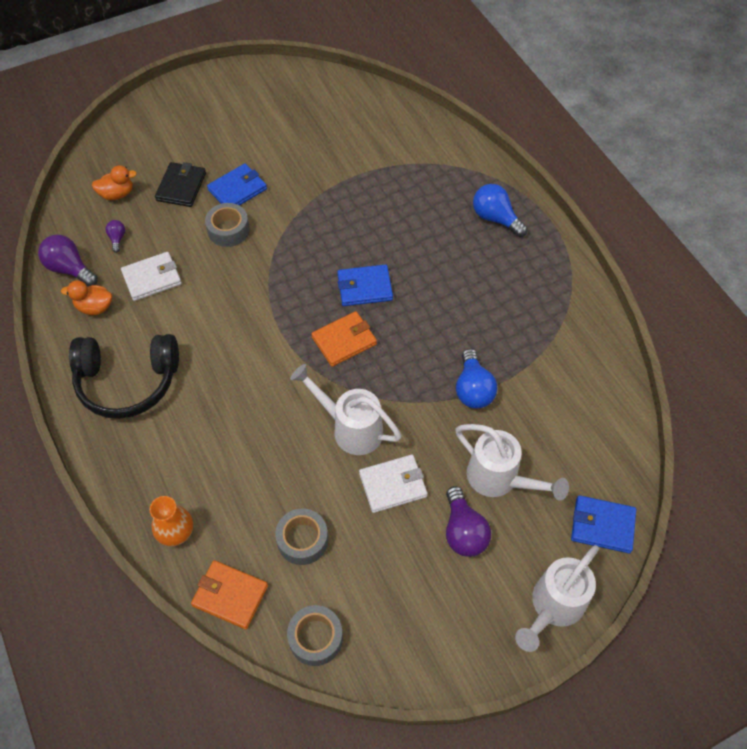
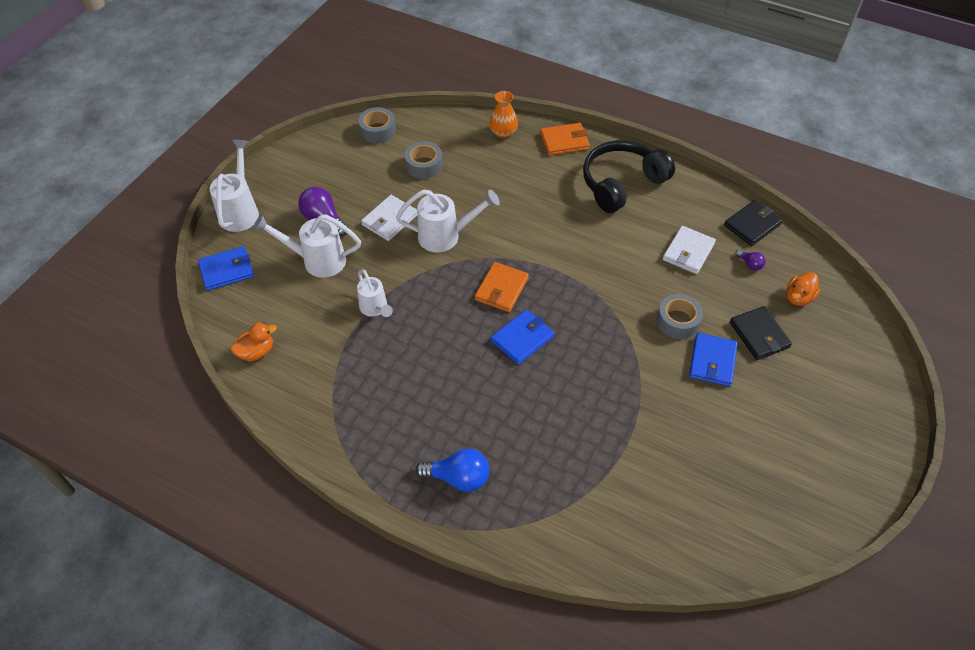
camera: 145 degrees right, 5 degrees down
(70, 269) = (752, 225): purple light bulb -> black wallet
(95, 307) = (701, 211): orange duck -> orange duck (256, 352)
(230, 595) = (443, 123): orange wallet -> orange wallet (564, 141)
(473, 389) = (375, 308): blue light bulb -> white watering can

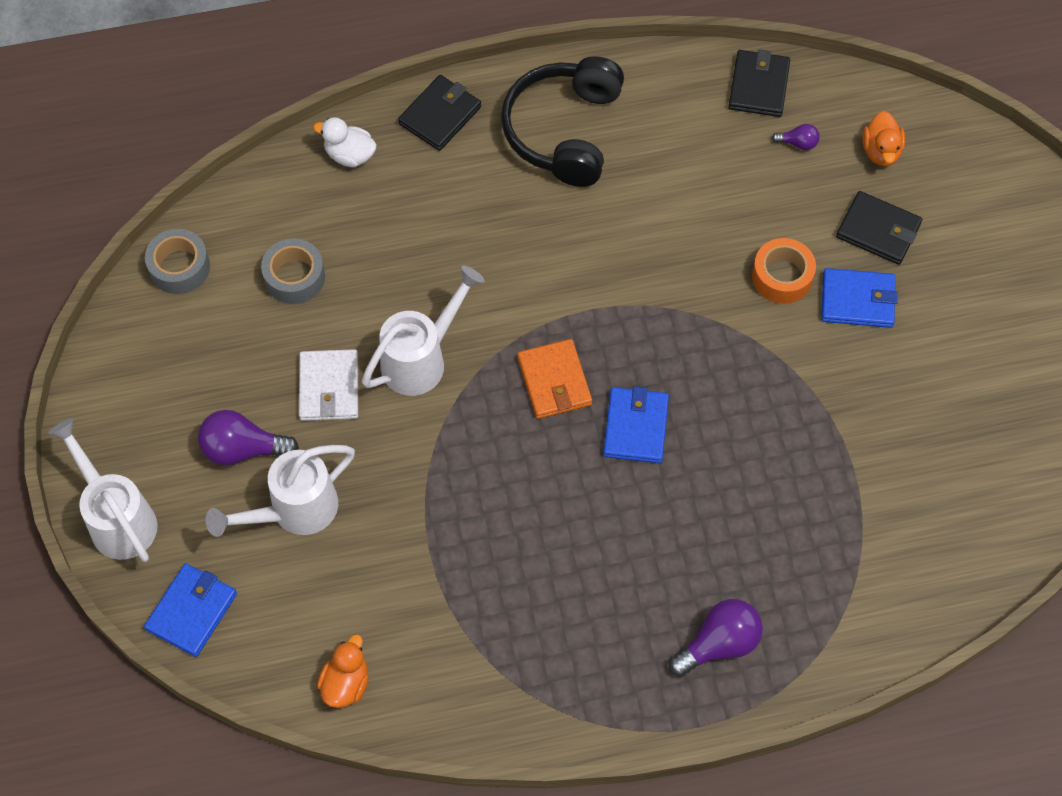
camera: 40 degrees left, 10 degrees up
(375, 308) = (431, 519): white watering can -> none
(458, 478) = (719, 644): blue light bulb -> purple light bulb
(503, 132) = (350, 155): orange vase -> white duck
(564, 141) = (440, 115): orange wallet -> black wallet
(677, 321) = (782, 276): grey tape -> orange tape
(688, 252) = (719, 175): white wallet -> none
(712, 361) = (857, 300): blue wallet -> blue wallet turned 60 degrees counterclockwise

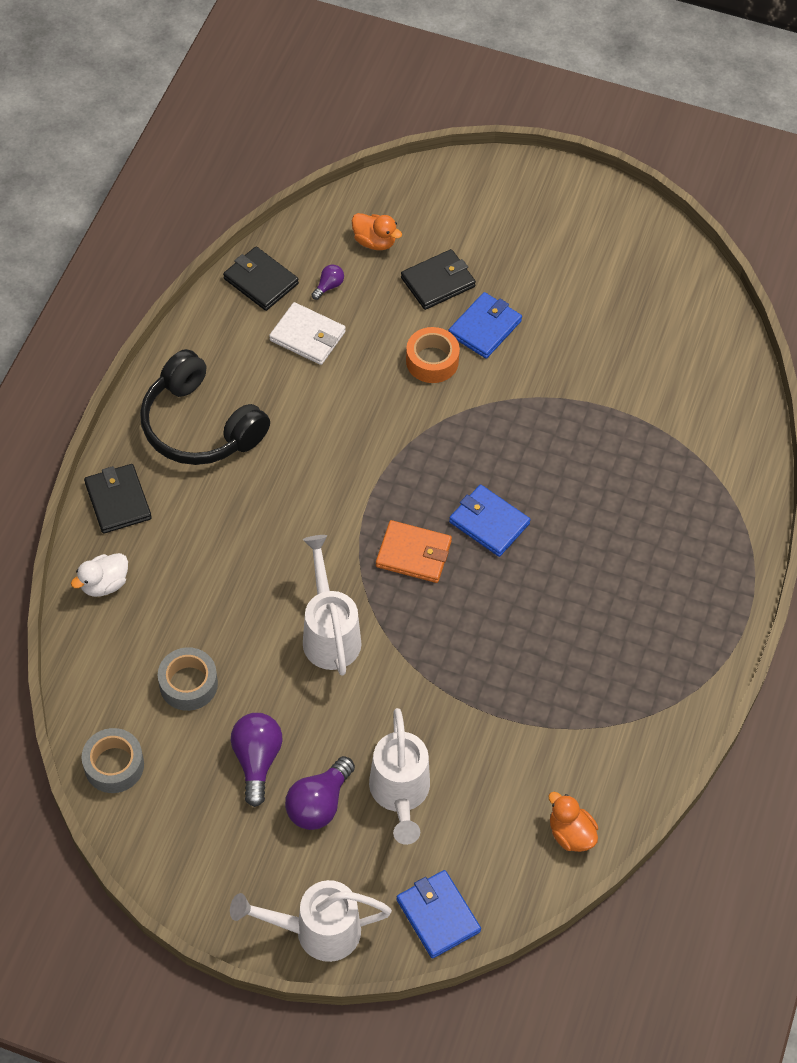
camera: 60 degrees left, 5 degrees down
(329, 387) = (308, 711): white wallet -> white wallet (307, 336)
(719, 644) = (694, 568): purple light bulb -> purple light bulb (257, 760)

